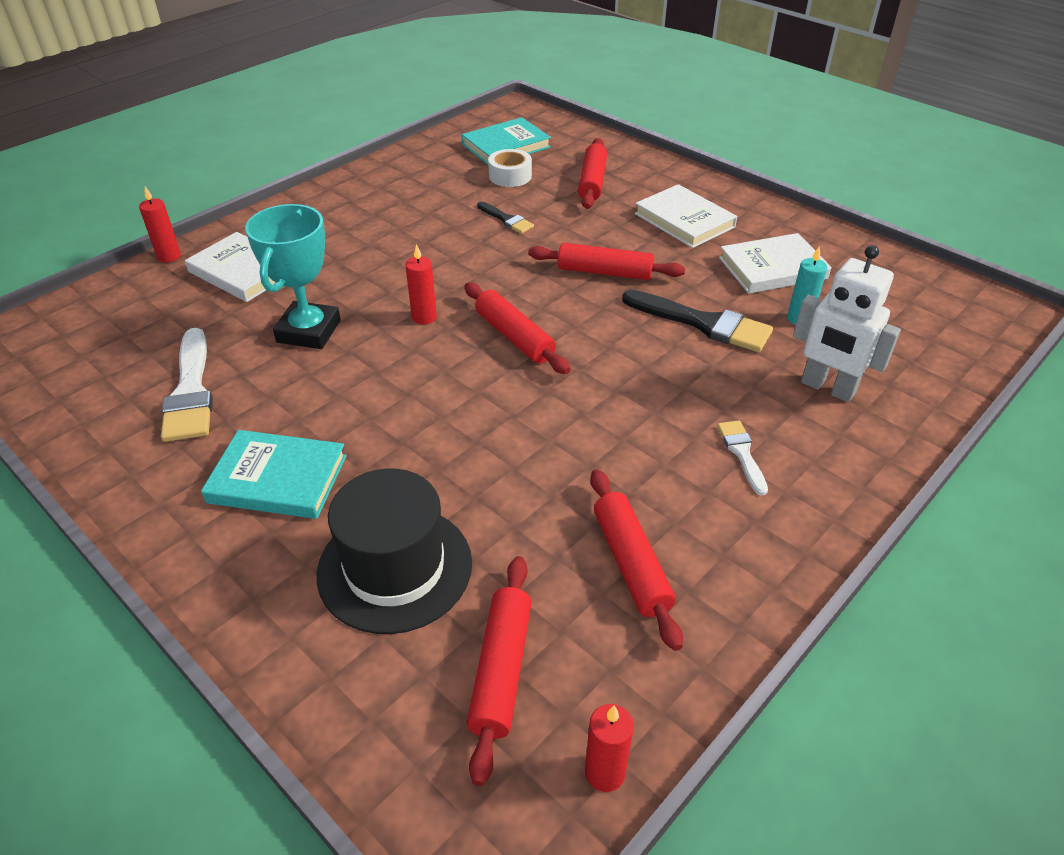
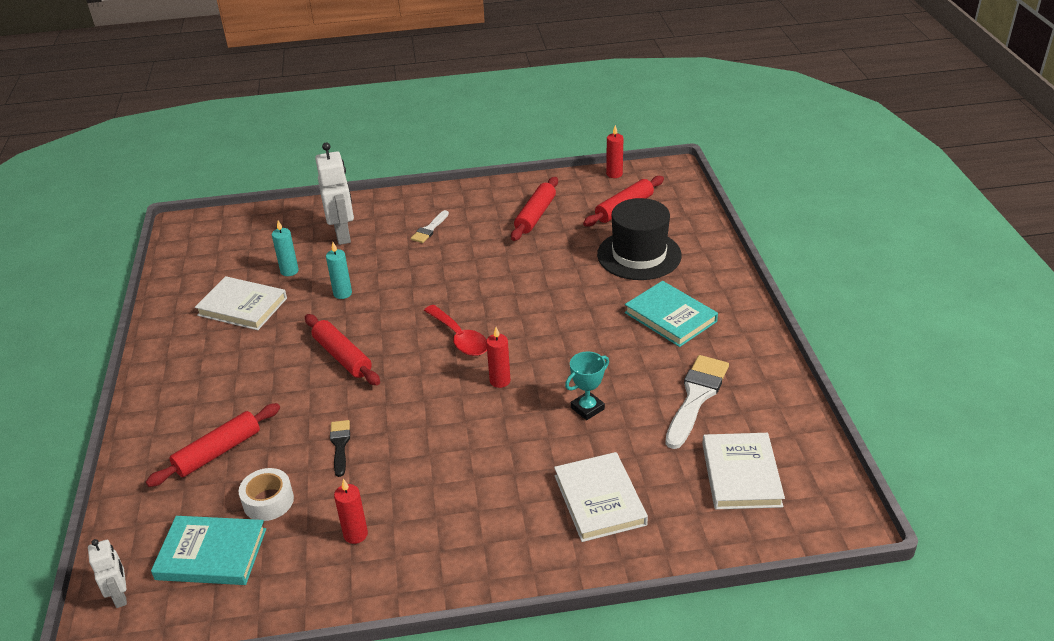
camera: 140 degrees left, 5 degrees down
(169, 256) = (655, 558): red candle -> red candle (355, 534)
(309, 331) = (587, 408): turquoise trophy -> turquoise trophy, size x0.58
(514, 337) = (459, 338): red rolling pin -> red spoon
(530, 117) = (121, 596): none -> white robot
(684, 220) = (224, 372): white book -> white book (741, 474)
(703, 323) = (342, 293): black brush -> turquoise candle

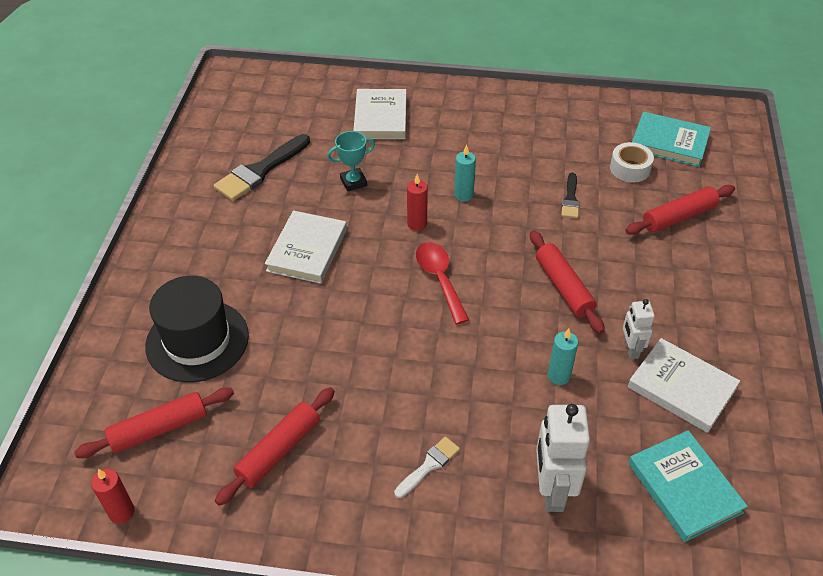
camera: 165 degrees left, 10 degrees up
(121, 596) = (730, 131): white robot -> white robot (631, 349)
(289, 271) = (626, 435): turquoise candle -> turquoise candle (463, 195)
(355, 534) = (562, 133): red candle -> none
(670, 317) = (224, 250): turquoise book -> turquoise book (684, 488)
(696, 397) = (260, 171): white brush -> black brush
(741, 474) = (272, 111): white book -> white book (307, 250)

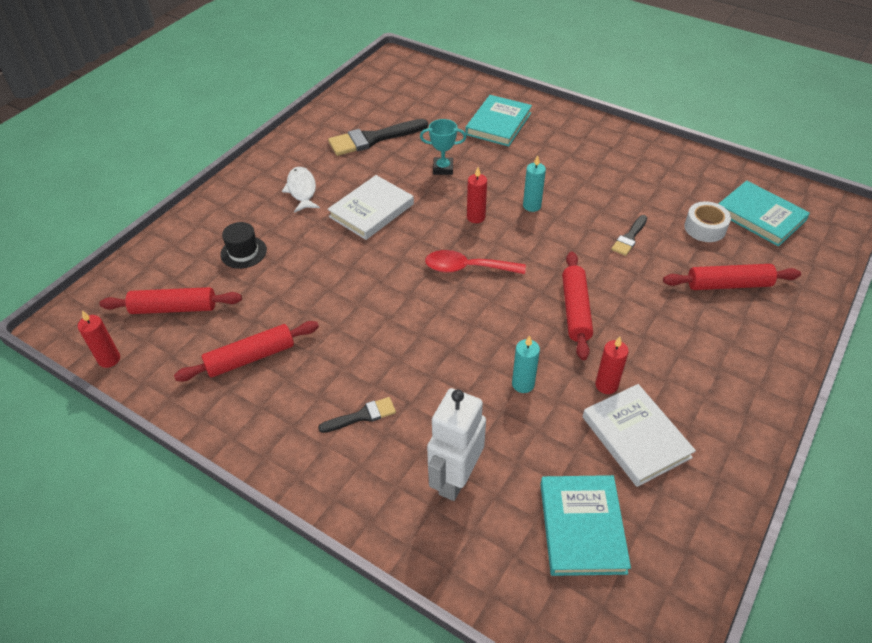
camera: 25 degrees right, 0 degrees up
(197, 340) = (243, 252): black hat -> black hat, size x0.51
(218, 251) = (302, 190): none -> white fish
(380, 117) = (498, 124): white book -> turquoise book
(429, 465) = (362, 416): white brush -> black brush
(440, 279) = (467, 268): red spoon -> red spoon turned 90 degrees counterclockwise
(631, 349) = (606, 385): white robot -> red candle

